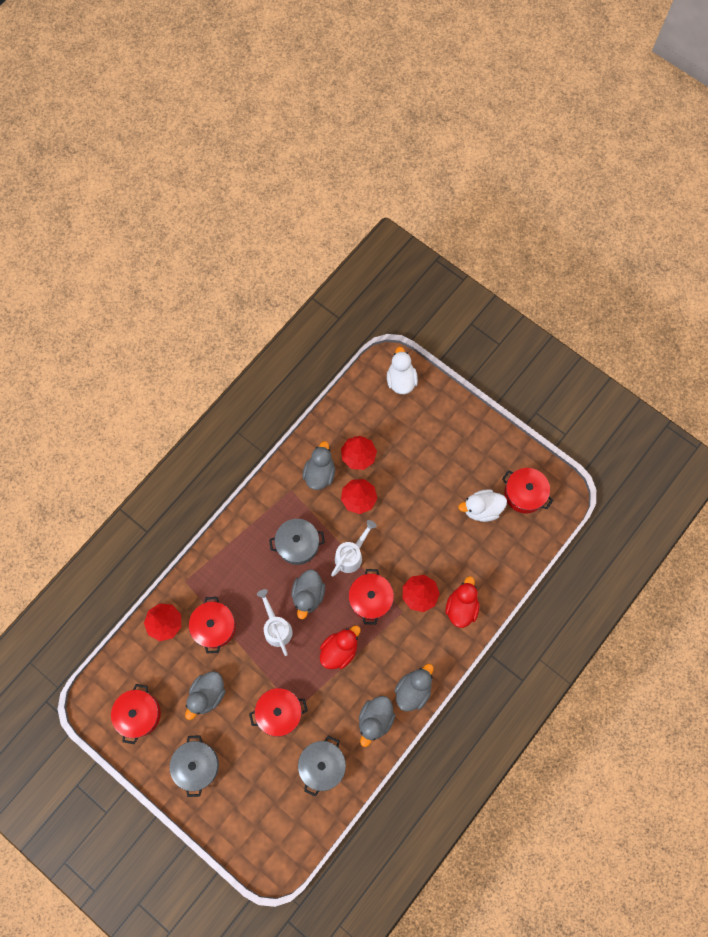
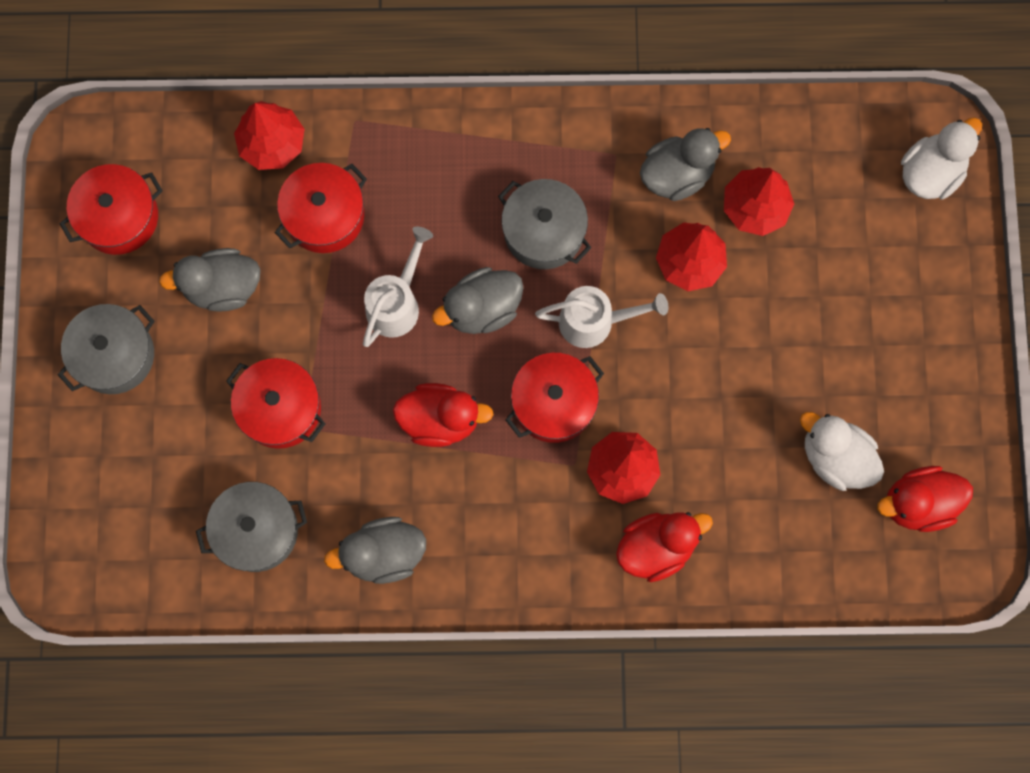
camera: 50 degrees right, 5 degrees up
(413, 690) = (472, 574): grey duck -> none
(524, 494) = (918, 503): red pot -> red duck

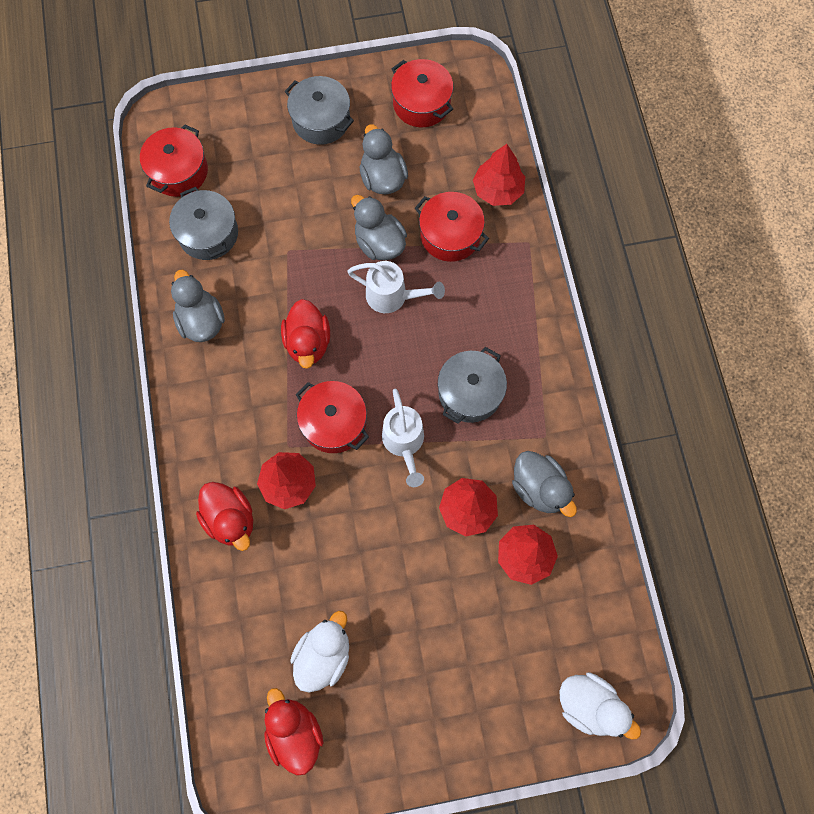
camera: 80 degrees right, 5 degrees down
(280, 408) = (299, 232): red pot -> red pot (178, 171)
(482, 309) = (399, 357): grey duck -> grey duck (379, 243)

